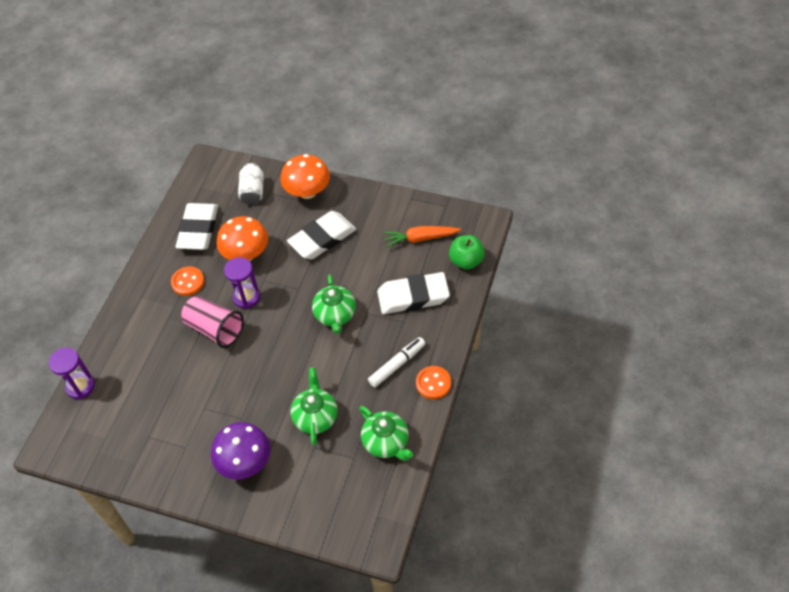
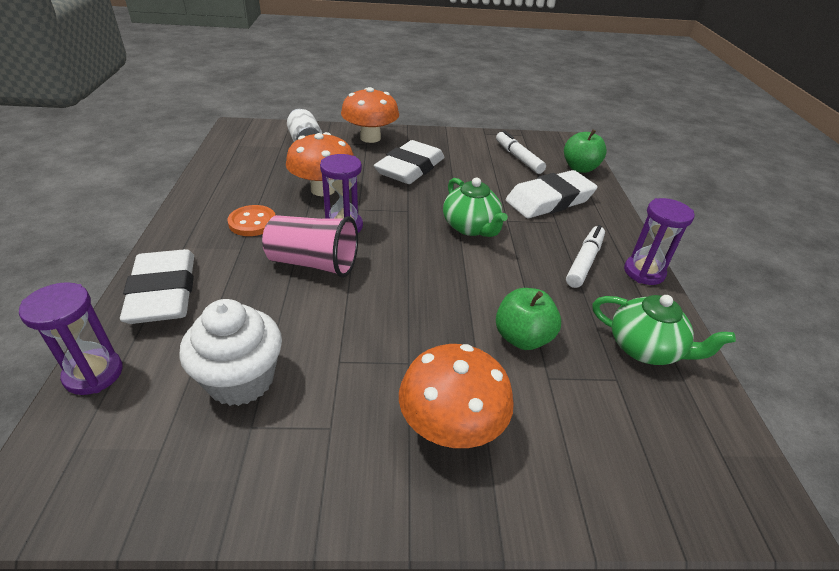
camera: 25 degrees left, 15 degrees down
(150, 407) = (241, 379): none -> white cupcake
(198, 229) = (249, 176): white eraser -> white eraser (163, 293)
(245, 462) = (451, 426): purple mushroom -> orange mushroom
(315, 417) = (522, 338): green teapot -> green apple
(420, 238) = (518, 158): orange carrot -> white marker
(433, 383) = (644, 272): orange button -> purple hourglass

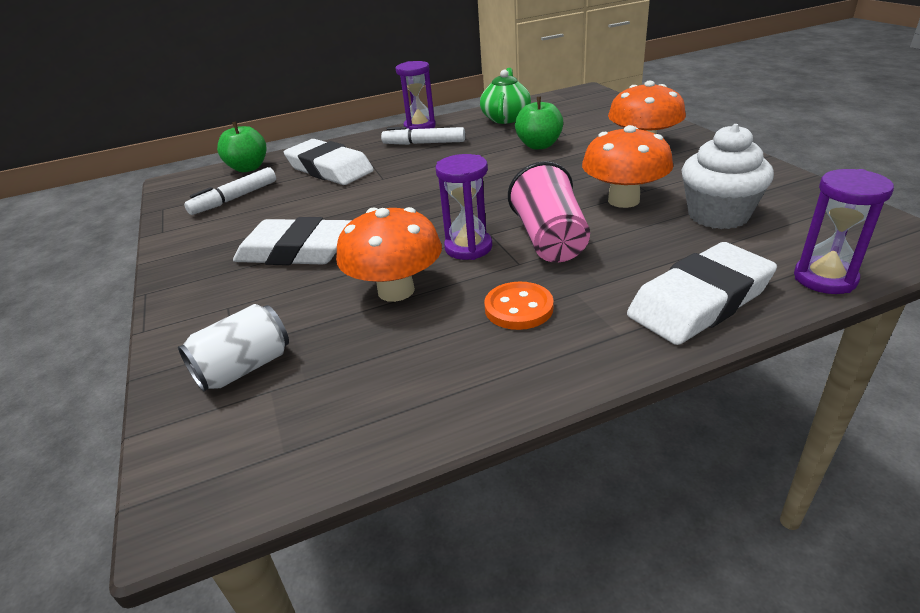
camera: 105 degrees left, 5 degrees down
(370, 138) = (203, 310): orange mushroom -> orange mushroom (623, 200)
(471, 227) = (409, 189): green teapot -> none

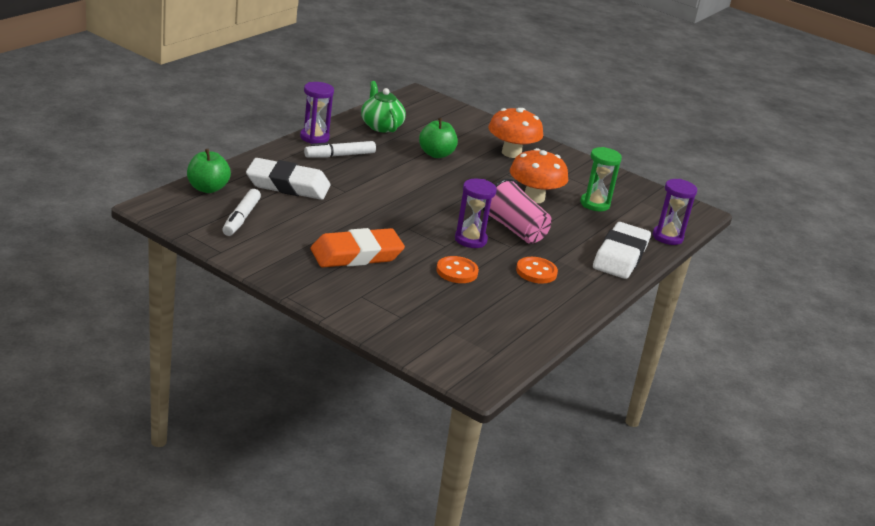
camera: 40 degrees left, 5 degrees down
(244, 368) = (422, 325): white can -> none
(296, 251) = (356, 254): white eraser -> orange eraser
(396, 290) = (457, 271): orange mushroom -> orange button
(718, 215) = (595, 204): white cupcake -> green hourglass

